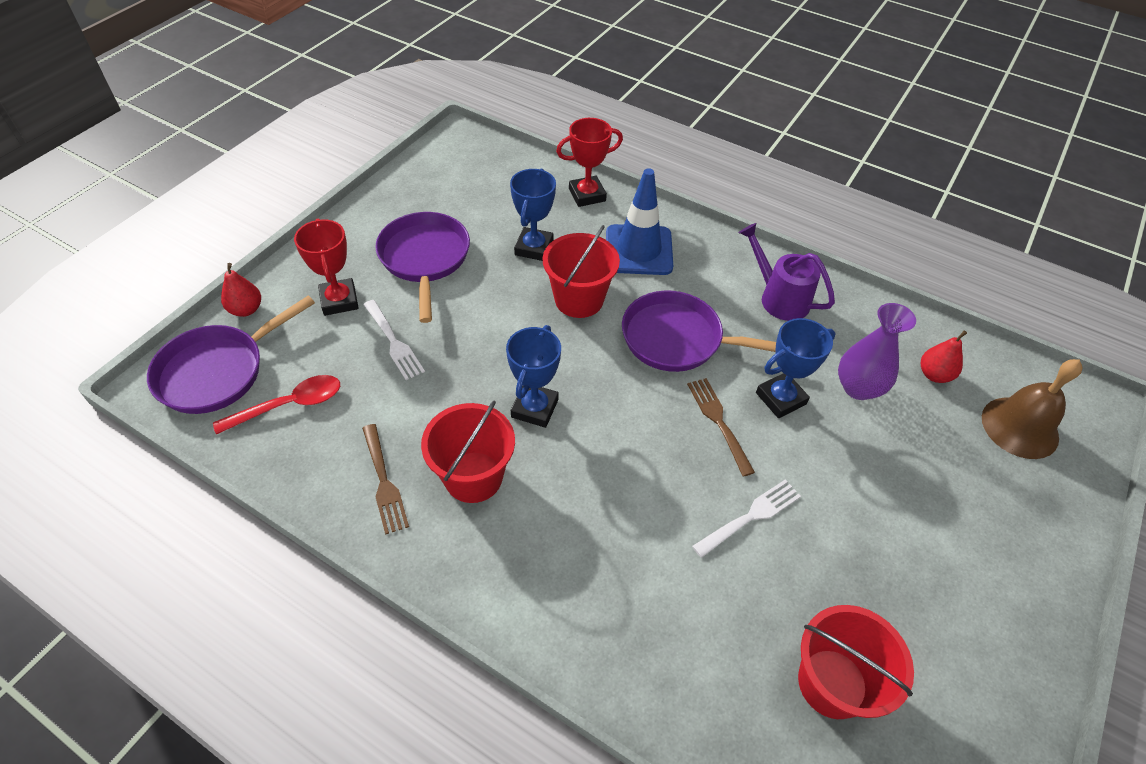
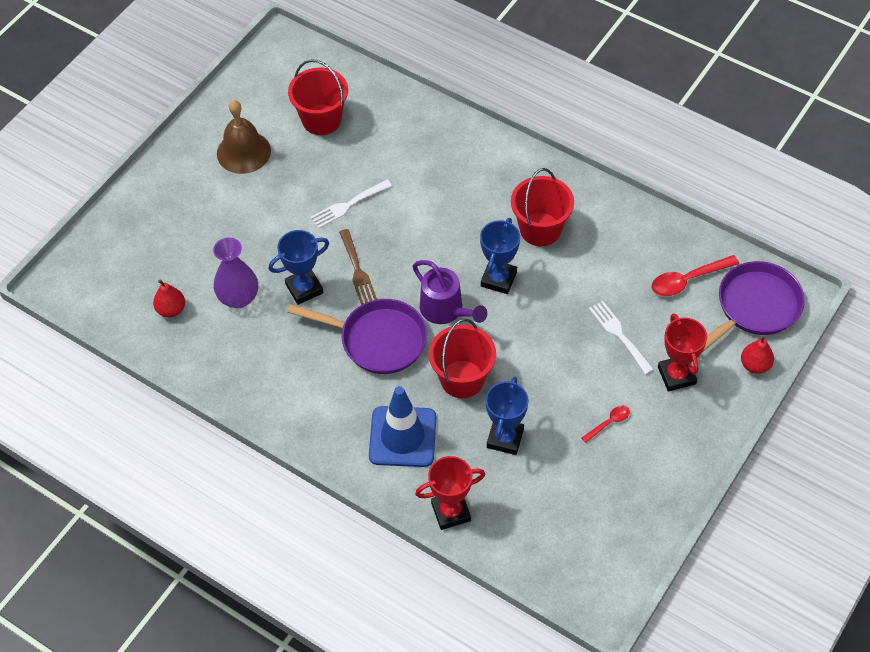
camera: 175 degrees left, 5 degrees up
(384, 482) = (603, 226): brown fork -> none
(425, 259) = (609, 423): purple pan -> red spoon
(778, 297) = (280, 383): purple watering can -> purple watering can (446, 311)
(1020, 427) = (125, 267): brown bell -> brown bell (243, 152)

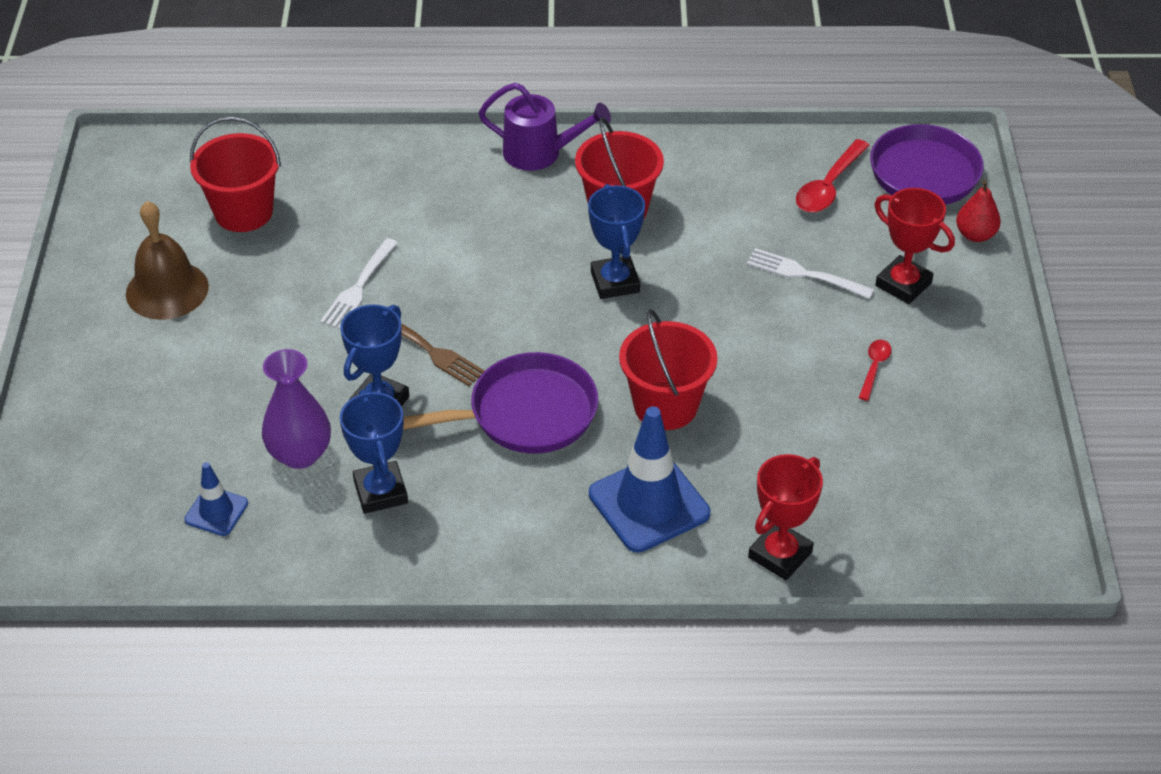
camera: 35 degrees left, 10 degrees down
(171, 309) = (216, 511): red pear -> blue traffic cone
(446, 311) = (581, 343): purple watering can -> purple watering can (541, 153)
(505, 438) = (772, 443): blue trophy -> blue trophy (380, 492)

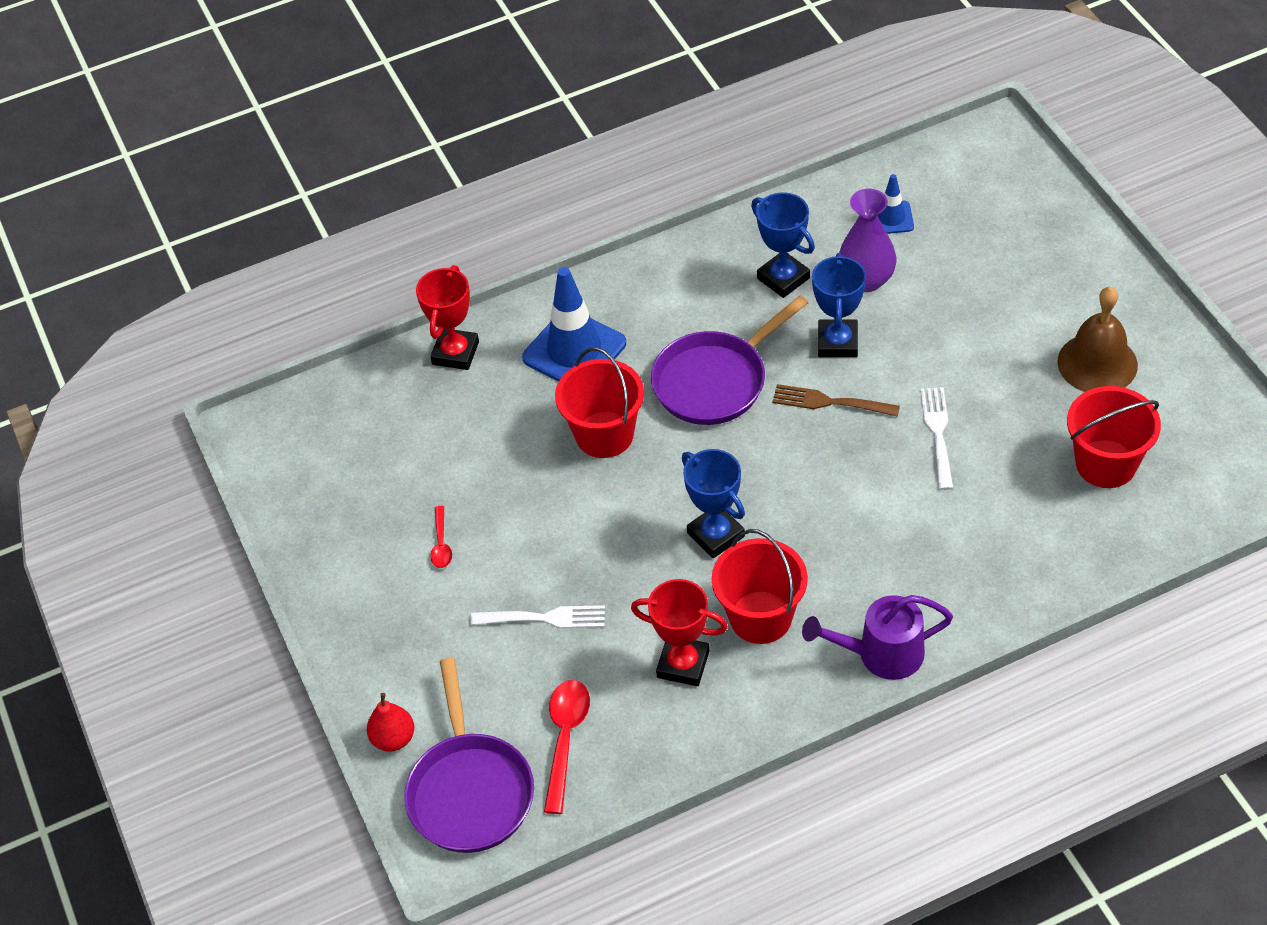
camera: 160 degrees right, 5 degrees up
(903, 284) = (446, 646): red trophy -> red trophy (683, 664)

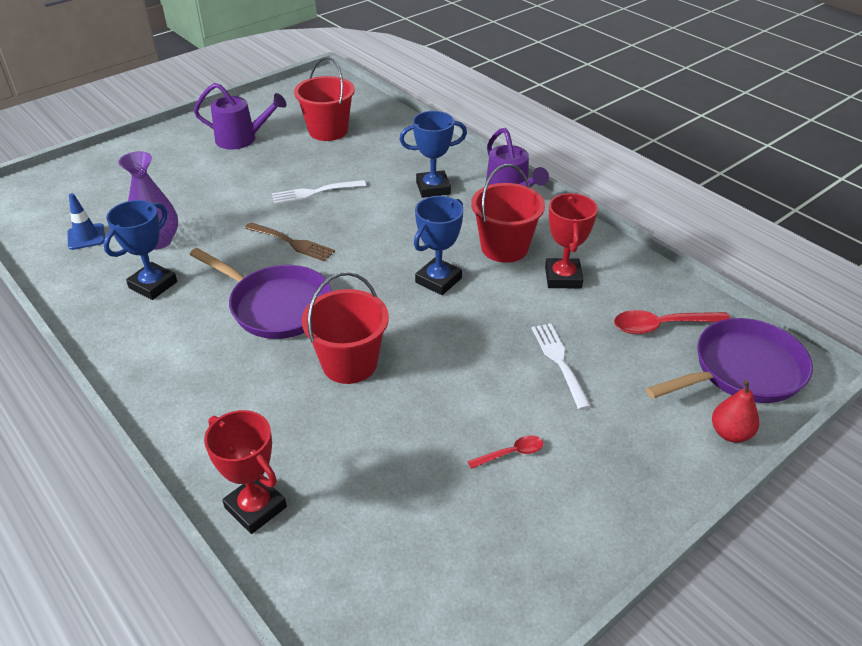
camera: 110 degrees left, 10 degrees down
(455, 353) = (255, 507): red trophy -> red trophy turned 45 degrees clockwise
(574, 350) = (246, 406): blue traffic cone -> none
(830, 402) = (292, 243): brown fork -> brown fork turned 60 degrees counterclockwise
(837, 342) = (228, 247): blue trophy -> blue trophy (433, 188)
(1097, 363) = (242, 139): brown bell -> purple watering can

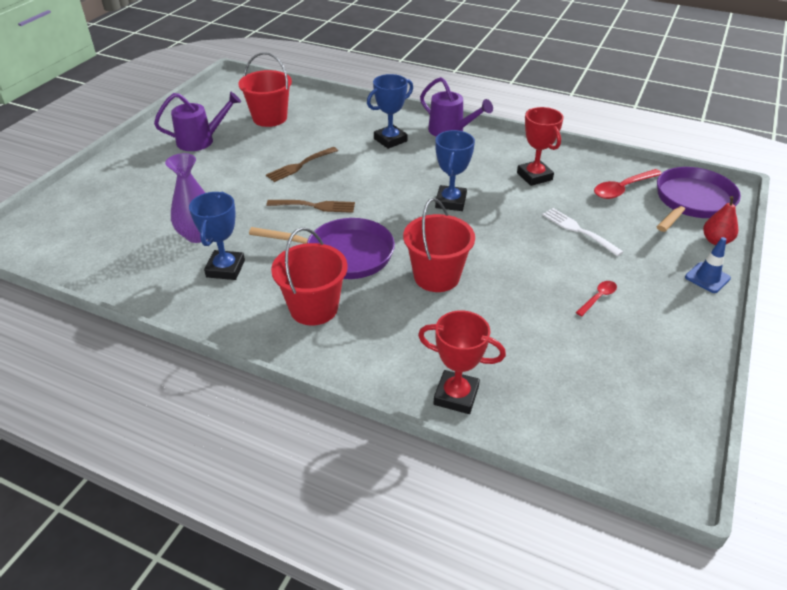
camera: 25 degrees left, 0 degrees up
(86, 237) = (128, 249): blue traffic cone -> blue traffic cone (707, 278)
(315, 192) = (300, 165): white fork -> brown fork
(504, 248) = (478, 167): red bucket -> red bucket (314, 308)

